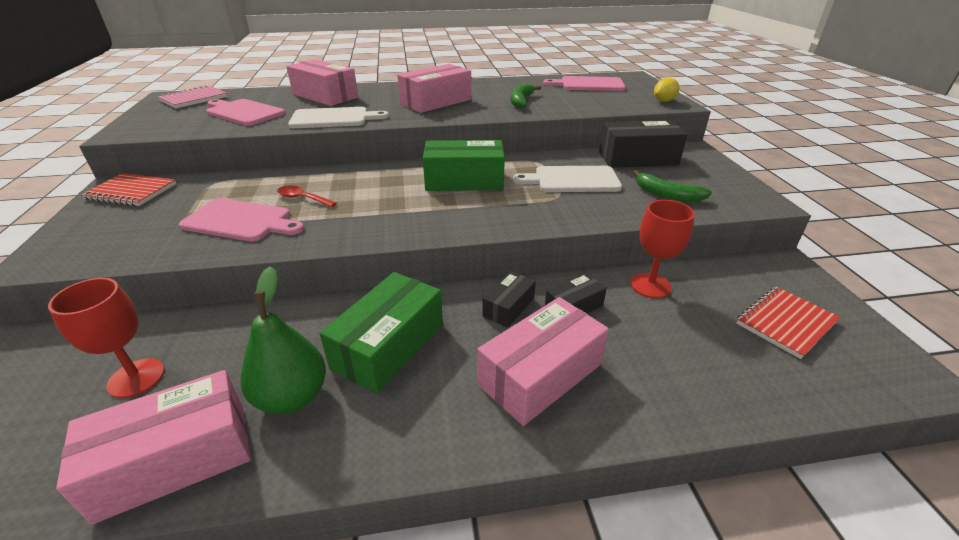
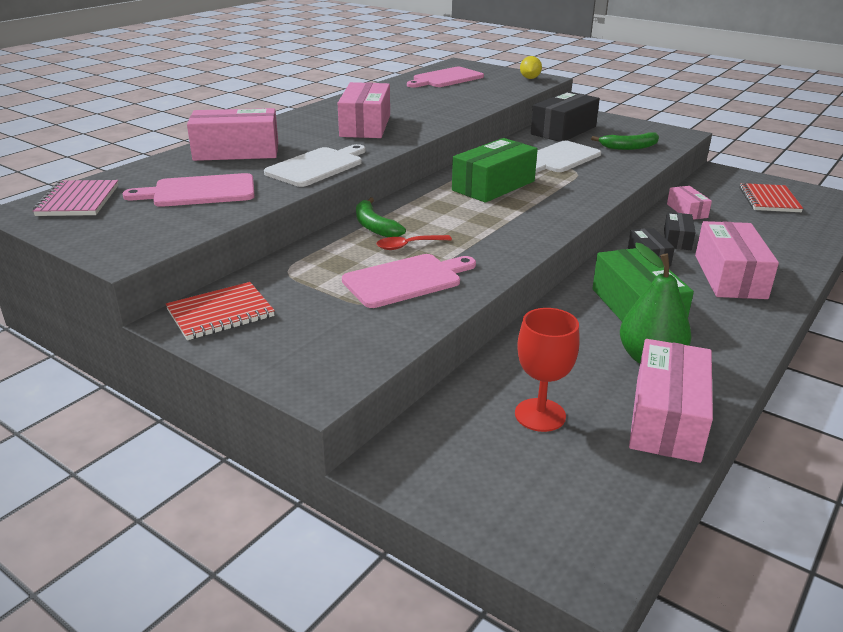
camera: 45 degrees left, 5 degrees down
(521, 101) = (433, 106): green banana -> green banana (374, 226)
(650, 285) = (687, 211): red goblet -> pink box

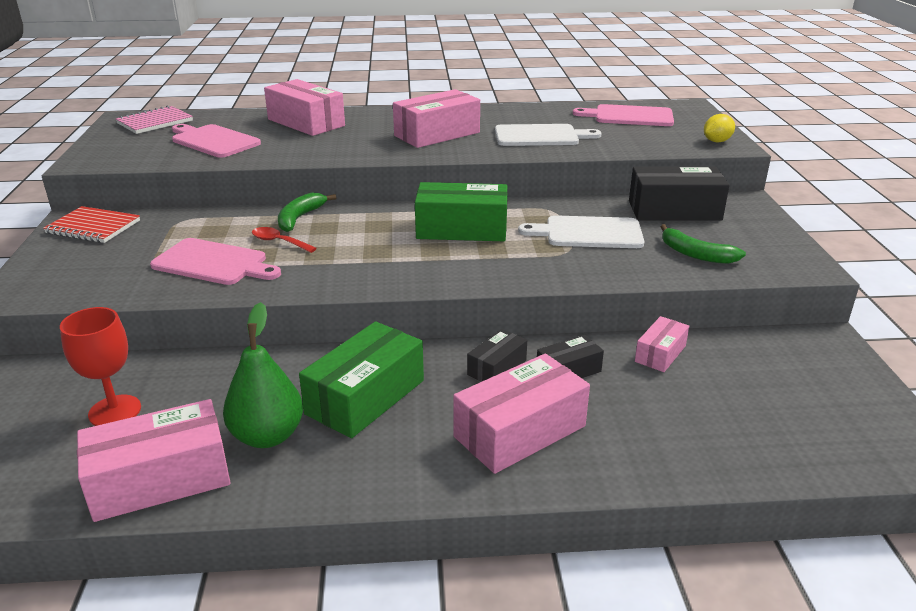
camera: 50 degrees right, 0 degrees up
(317, 166) = (316, 152): white cutting board -> white cutting board (540, 136)
(769, 200) = (802, 399): red notebook -> none

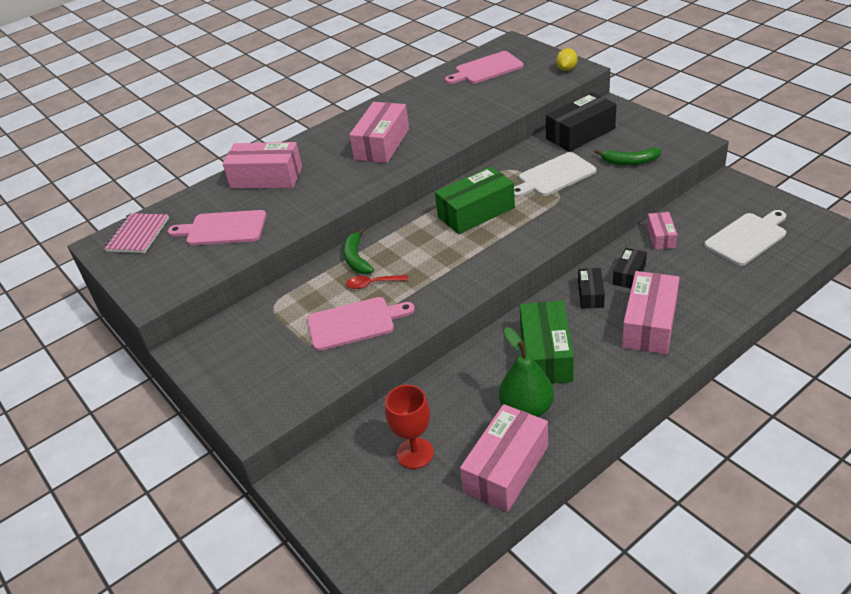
camera: 30 degrees left, 10 degrees up
(93, 227) = (214, 346): red notebook -> none
(540, 136) = (454, 114): white cutting board -> white cutting board (747, 238)

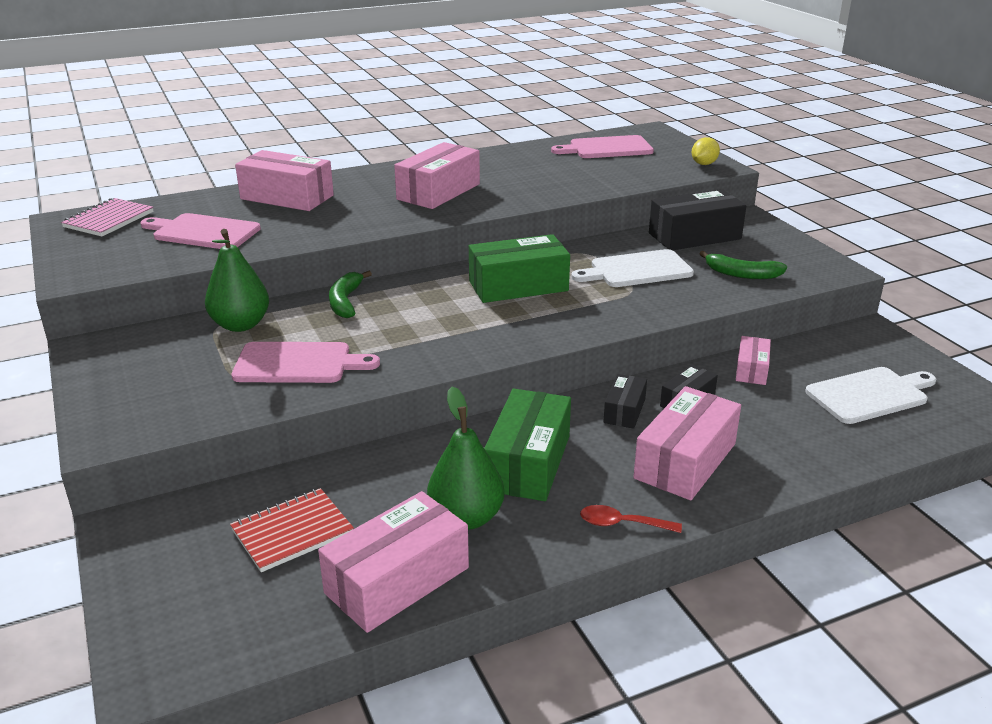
camera: 10 degrees right, 10 degrees down
(290, 300) = (240, 325): none -> green pear
(372, 284) = (347, 330): red spoon -> red spoon (622, 524)
(415, 453) = (292, 532): red goblet -> red notebook

